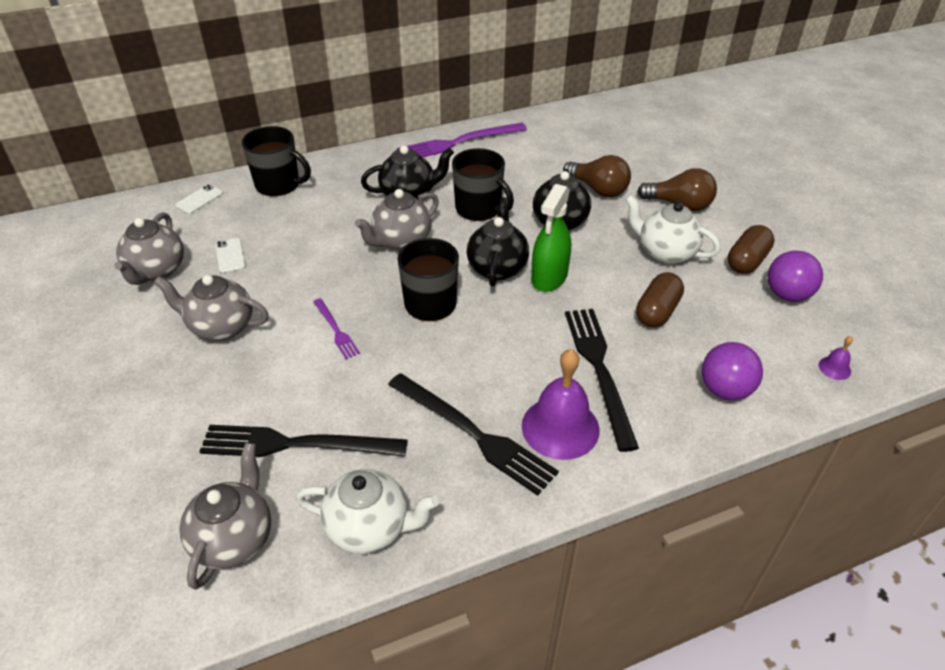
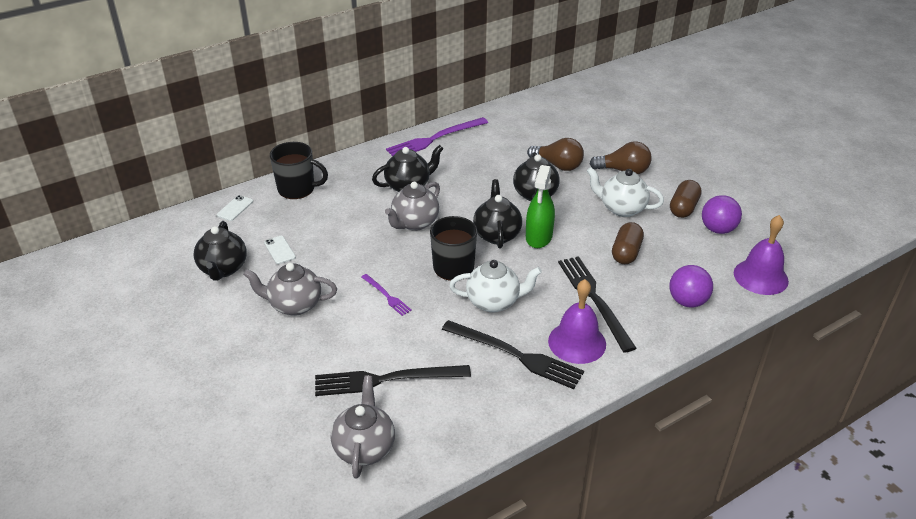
camera: 10 degrees left, 5 degrees down
(156, 271) = (223, 269): grey teapot -> black teapot
(369, 528) = (460, 427): white teapot -> white teapot (494, 302)
(479, 209) = (468, 191): black mug -> none
(834, 368) = (760, 277): purple bell -> purple bell, size x2.32

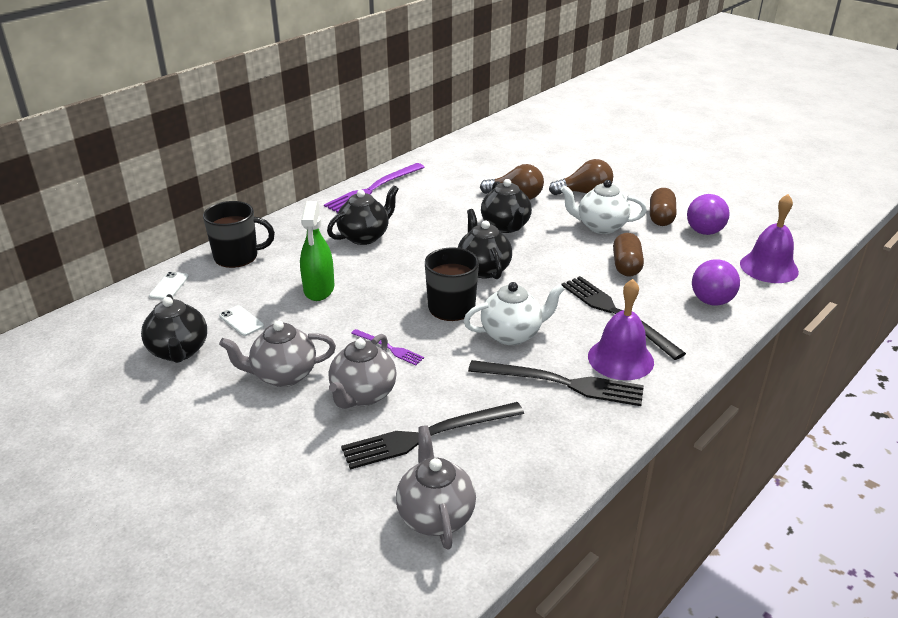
camera: 15 degrees left, 5 degrees down
(414, 223) = (387, 271): grey teapot -> grey teapot (363, 395)
(539, 237) = (529, 265): green spray bottle -> green spray bottle (319, 289)

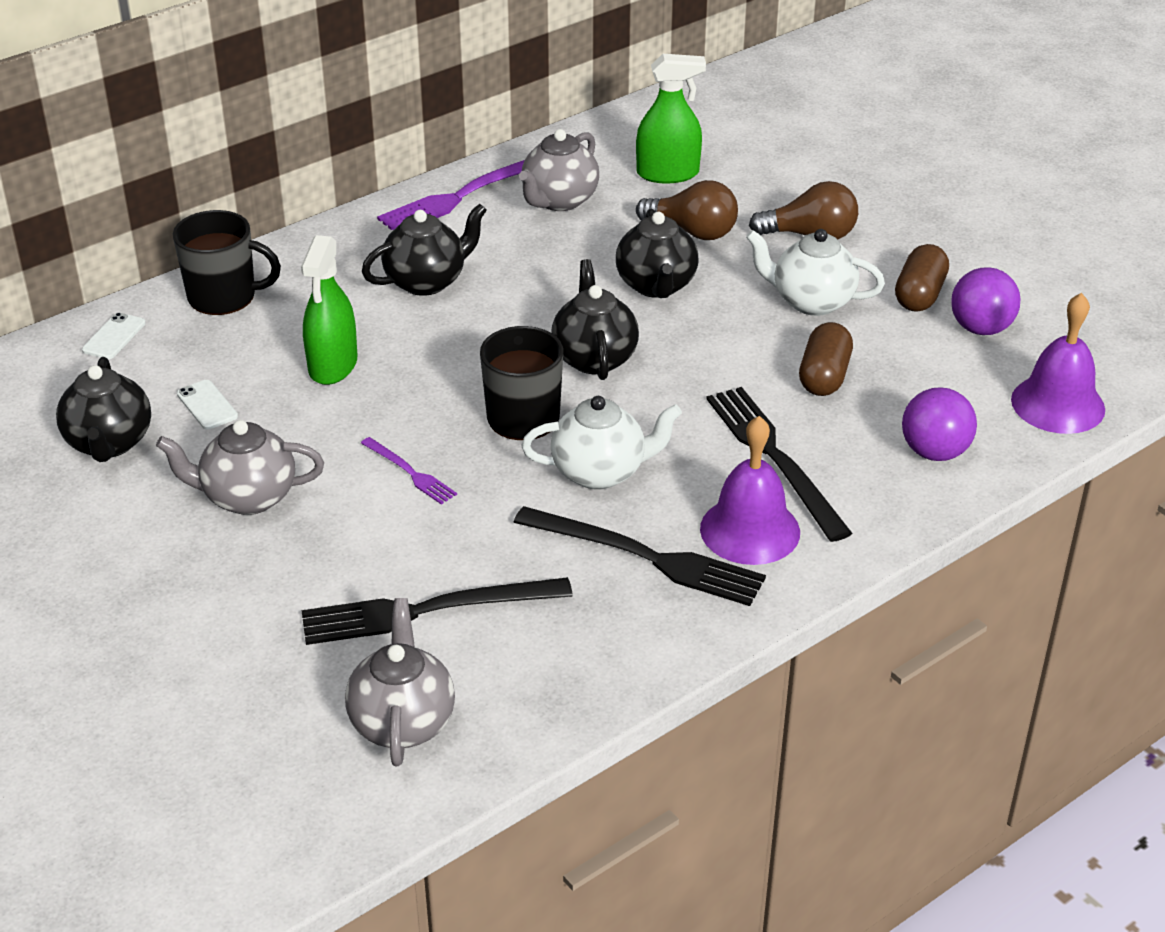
camera: 10 degrees right, 5 degrees up
(363, 395) = (352, 540): grey teapot -> grey teapot (559, 200)
(489, 169) = (668, 173): none -> green spray bottle

